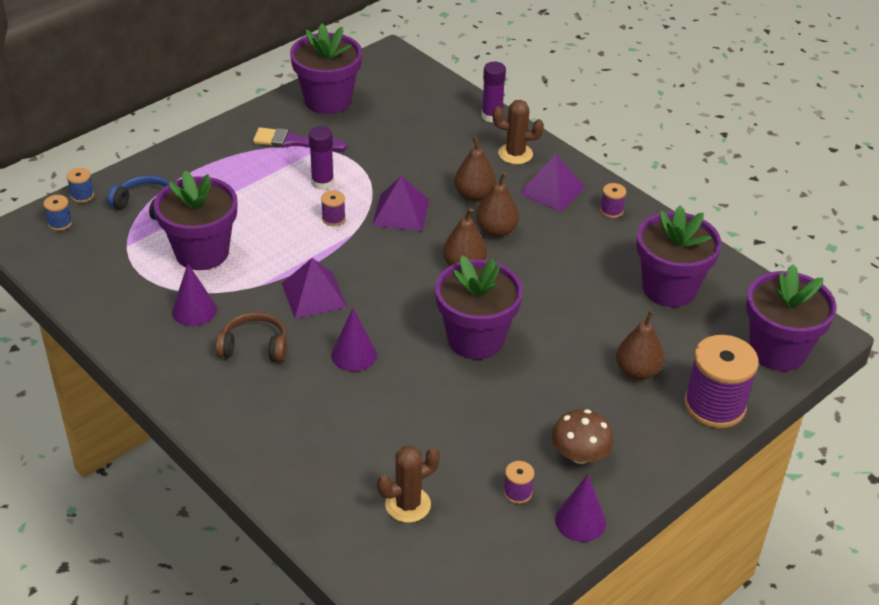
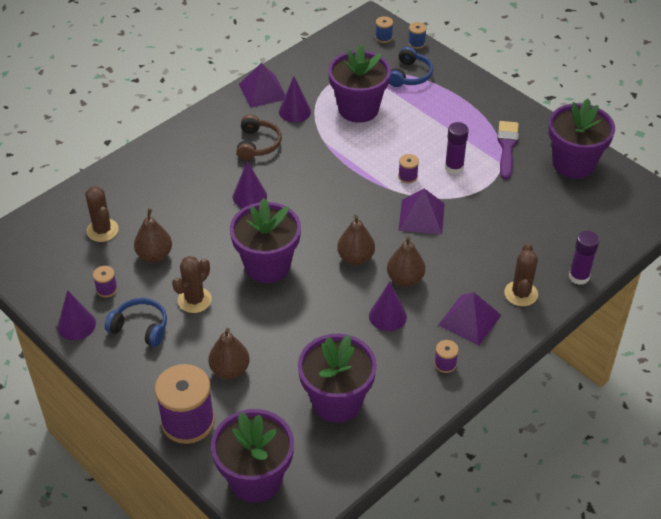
camera: 90 degrees right, 5 degrees up
(314, 295) = (314, 171): purple pyramid -> purple pyramid (263, 91)
(474, 195) = (453, 264): brown pear -> brown pear (154, 255)
(533, 404) = (194, 300): none -> brown cactus
(550, 246) = (387, 316): none -> purple cone
(580, 454) = (140, 327): brown mushroom -> blue headphones

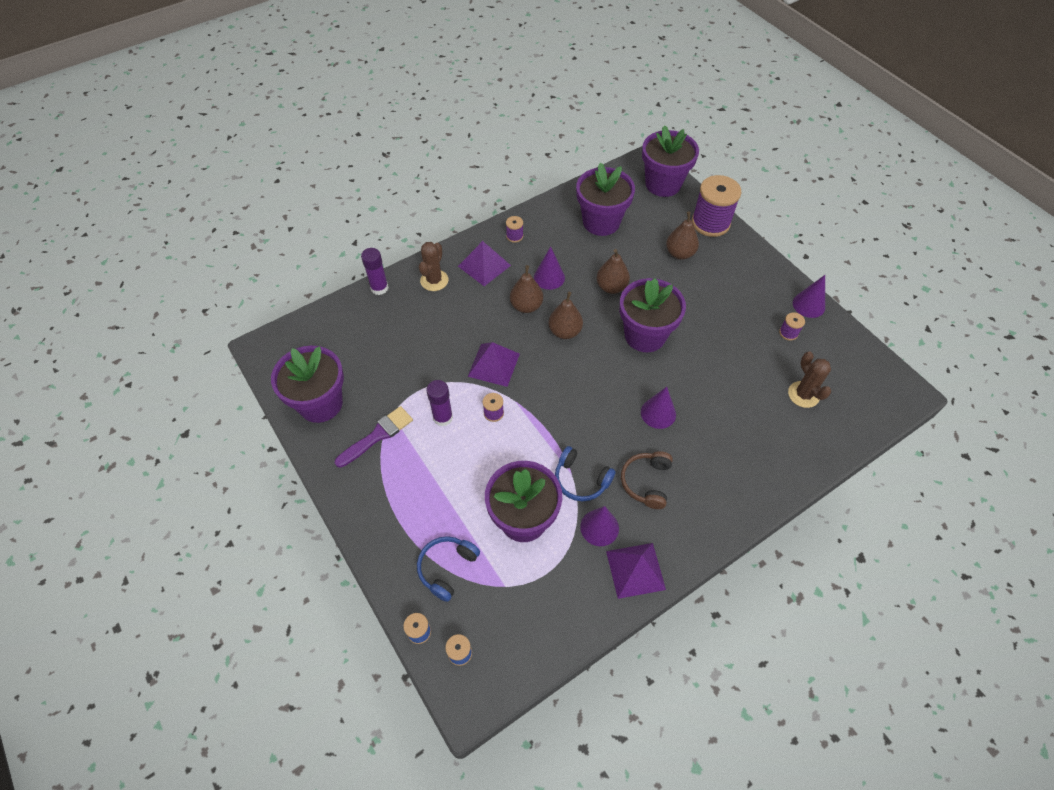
camera: 170 degrees left, 10 degrees up
(140, 327) = (754, 295): blue headphones -> blue headphones (581, 480)
(154, 255) = (749, 360): brown pear -> brown pear (611, 287)
(194, 300) = (709, 312): brown cactus -> none
(507, 147) = (377, 435): purple brush -> purple brush turned 150 degrees counterclockwise

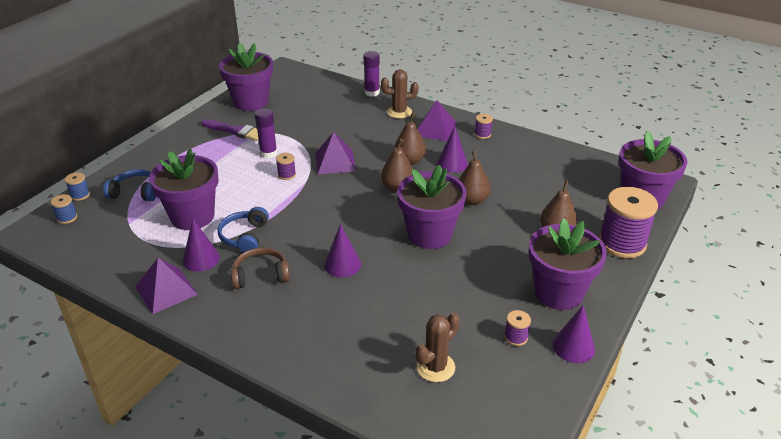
camera: 65 degrees right, 20 degrees down
(601, 222) = (547, 174): purple flower pot -> purple flower pot (558, 292)

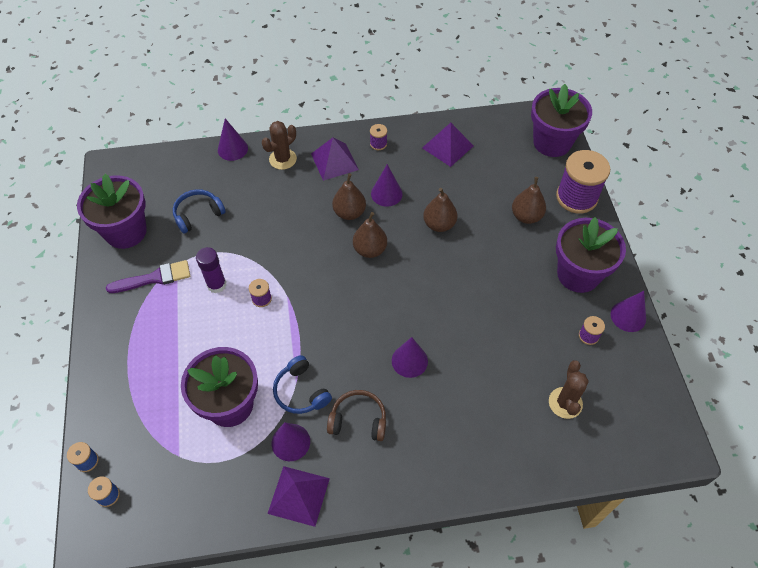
camera: 40 degrees left, 20 degrees up
(135, 192) = (141, 417): blue headphones -> blue headphones (198, 214)
(260, 275) = (358, 420): brown headphones -> brown headphones turned 60 degrees clockwise
(335, 162) = (288, 255): purple pyramid -> purple pyramid (447, 146)
(372, 92) = (232, 149): purple glue stick -> purple cone
(429, 234) = (443, 282): purple flower pot -> none

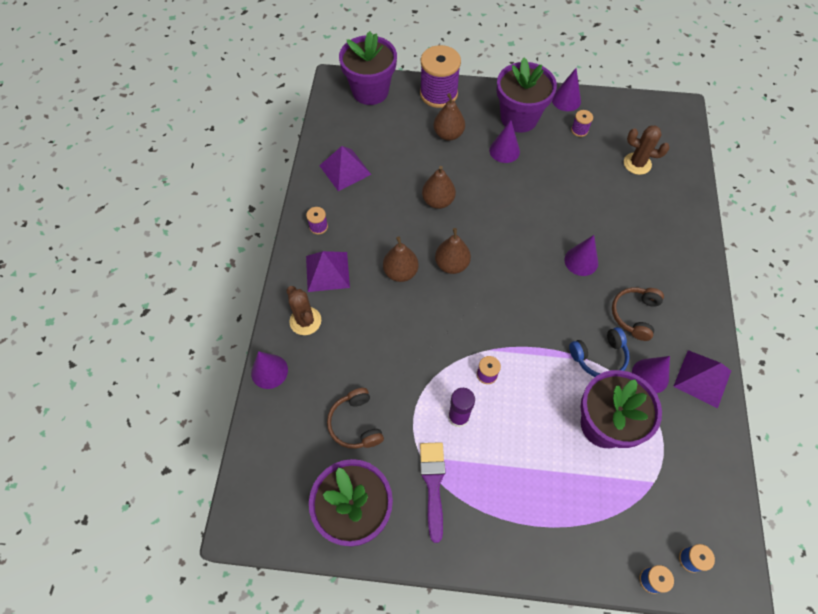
camera: 75 degrees left, 5 degrees up
(198, 214) = (355, 424): blue headphones -> brown headphones
(386, 193) = (387, 234): purple cone -> purple cone (504, 150)

